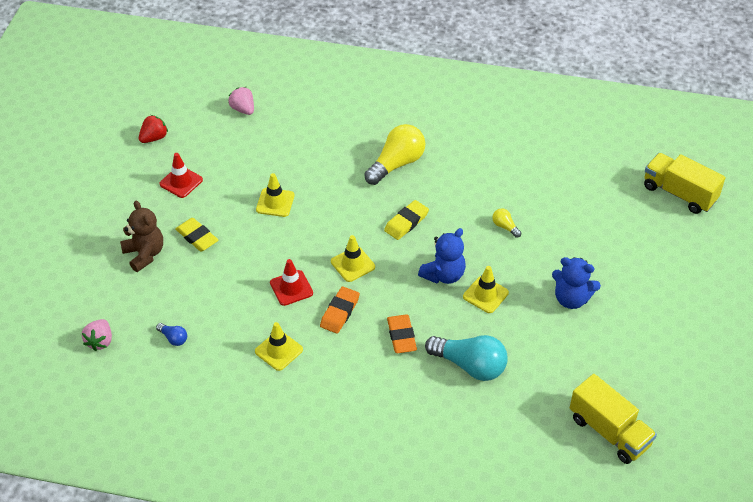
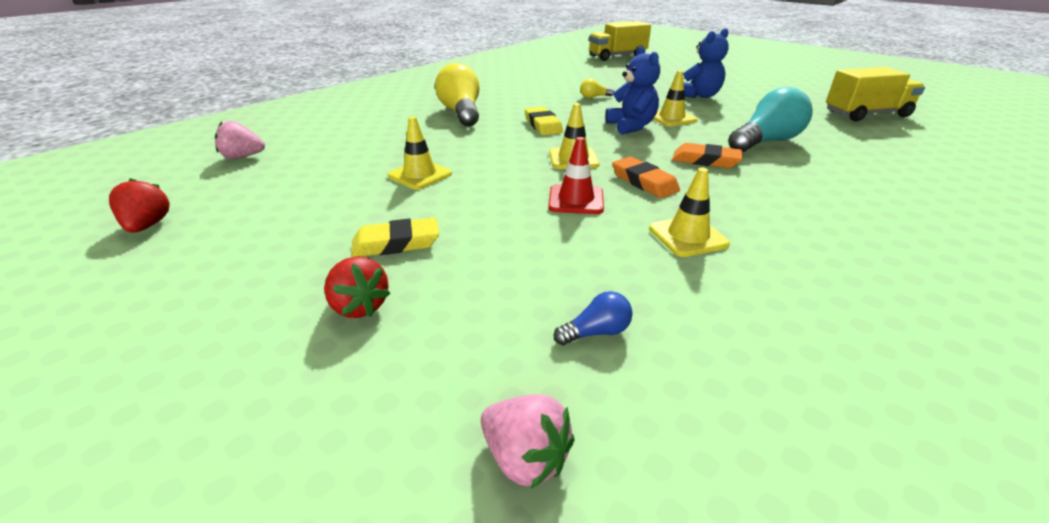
camera: 60 degrees left, 15 degrees down
(144, 254) = (359, 306): brown teddy bear -> red strawberry
(181, 182) = (271, 227): red traffic cone -> none

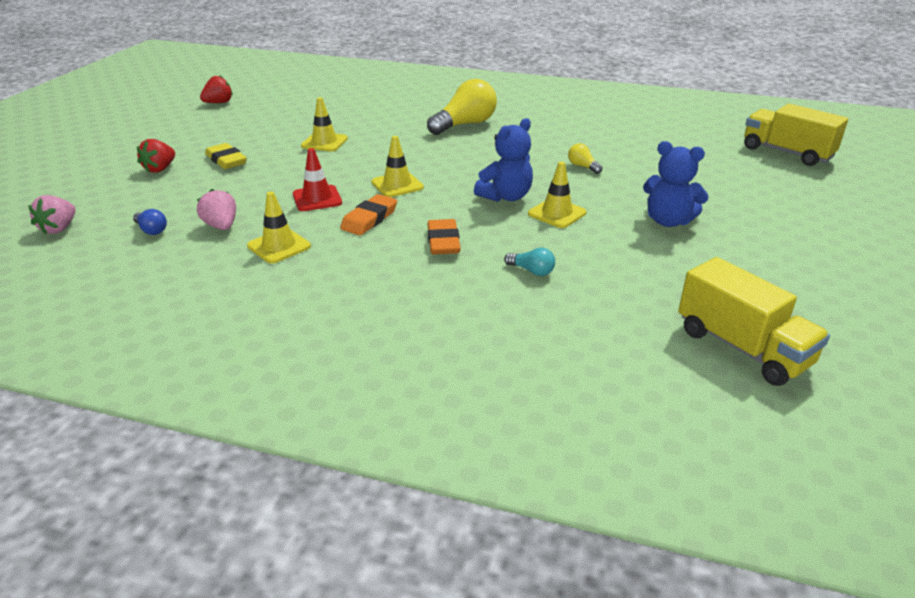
camera: 65 degrees right, 0 degrees up
(243, 157) = (316, 91): pink strawberry -> pink strawberry (221, 226)
(543, 125) = (468, 160): yellow eraser -> none
(765, 142) = (531, 271): turquoise light bulb -> turquoise light bulb, size x0.45

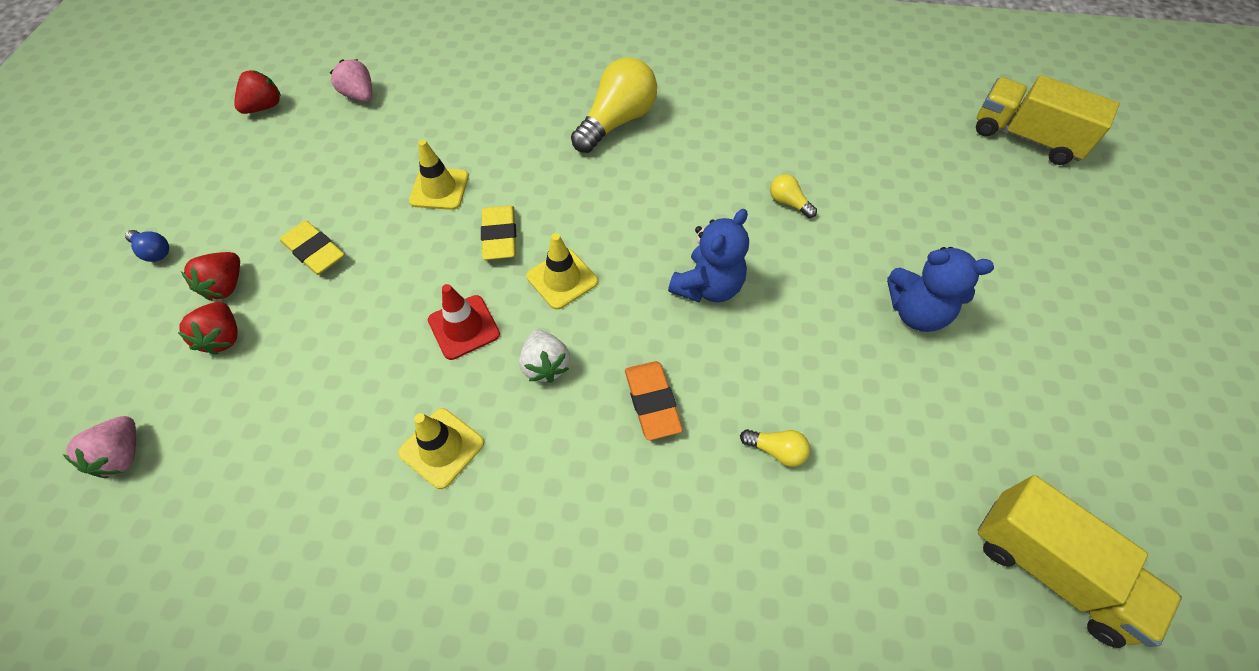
camera: 10 degrees left, 25 degrees up
(148, 189) = (223, 337): none -> red strawberry
(151, 230) = (256, 438): blue light bulb -> blue light bulb (154, 251)
(221, 226) = (351, 413): pink strawberry -> pink strawberry (360, 96)
(359, 164) = (499, 236): none -> yellow eraser
(369, 219) = (545, 365): orange eraser -> white strawberry
(531, 271) = (776, 450): turquoise light bulb -> yellow light bulb
(557, 213) = (779, 315): yellow traffic cone -> none

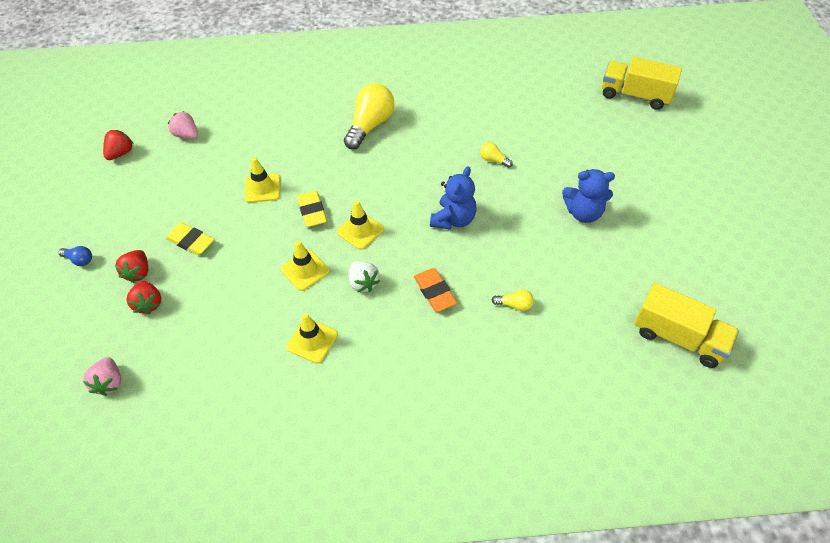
camera: 10 degrees left, 5 degrees down
(464, 327) = (305, 270): red traffic cone -> yellow traffic cone

